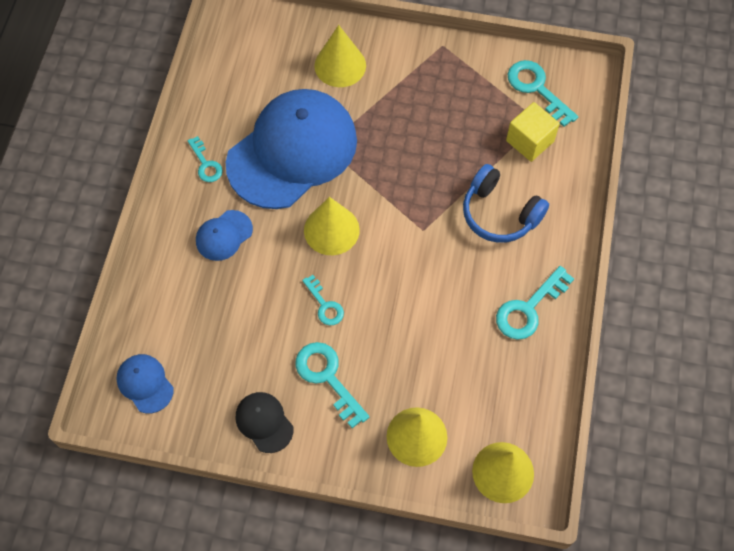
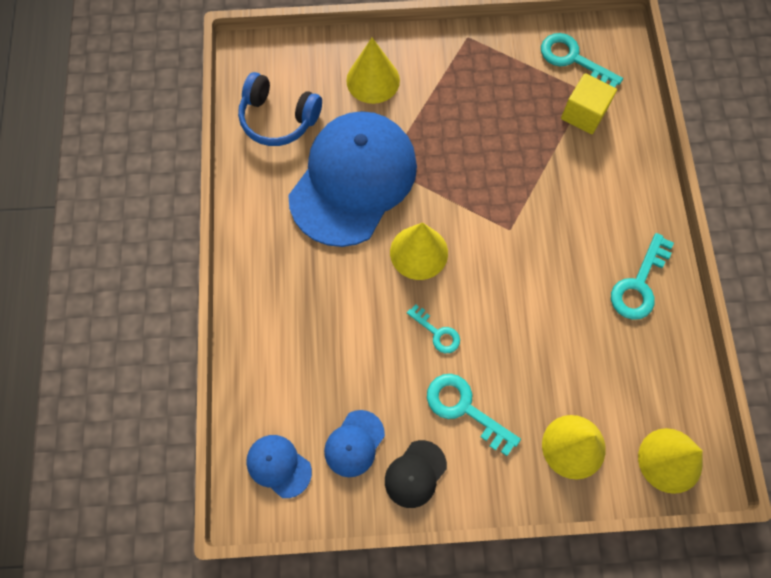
camera: 15 degrees left, 5 degrees up
(206, 164) = (269, 215): turquoise key -> none
(224, 235) = (311, 285): blue cap -> blue cap (354, 443)
(264, 422) = (415, 474): black cap -> black cap turned 90 degrees counterclockwise
(499, 213) = (579, 194): blue headphones -> blue headphones (278, 118)

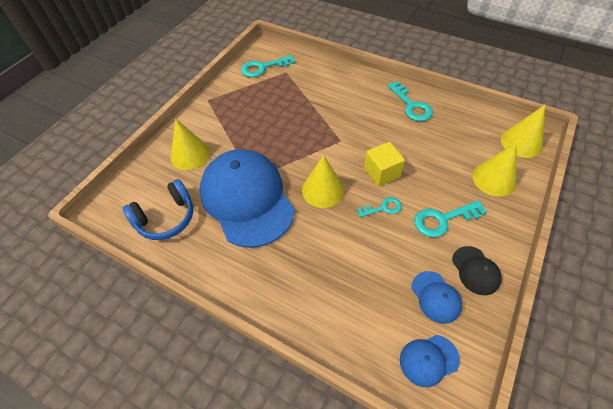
camera: 55 degrees left, 15 degrees down
(583, 114) = (297, 79): yellow cube -> yellow cube (382, 172)

